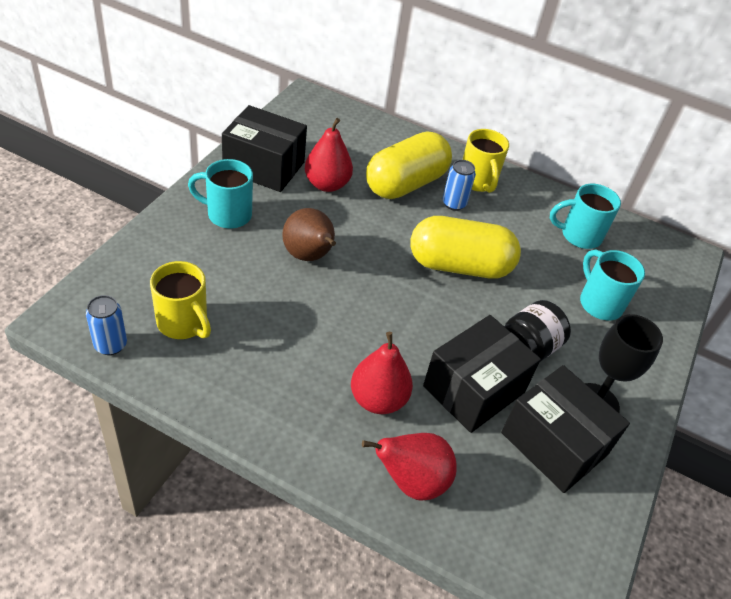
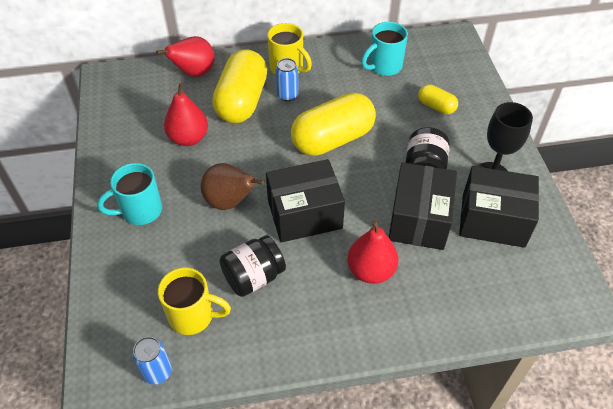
camera: 30 degrees left, 5 degrees up
(264, 166) = (129, 154): black box -> black box (304, 214)
(265, 329) = (253, 277): none -> black jar
(411, 481) = (440, 308): red pear -> red pear (194, 73)
(599, 303) = (436, 106): turquoise mug -> yellow capsule

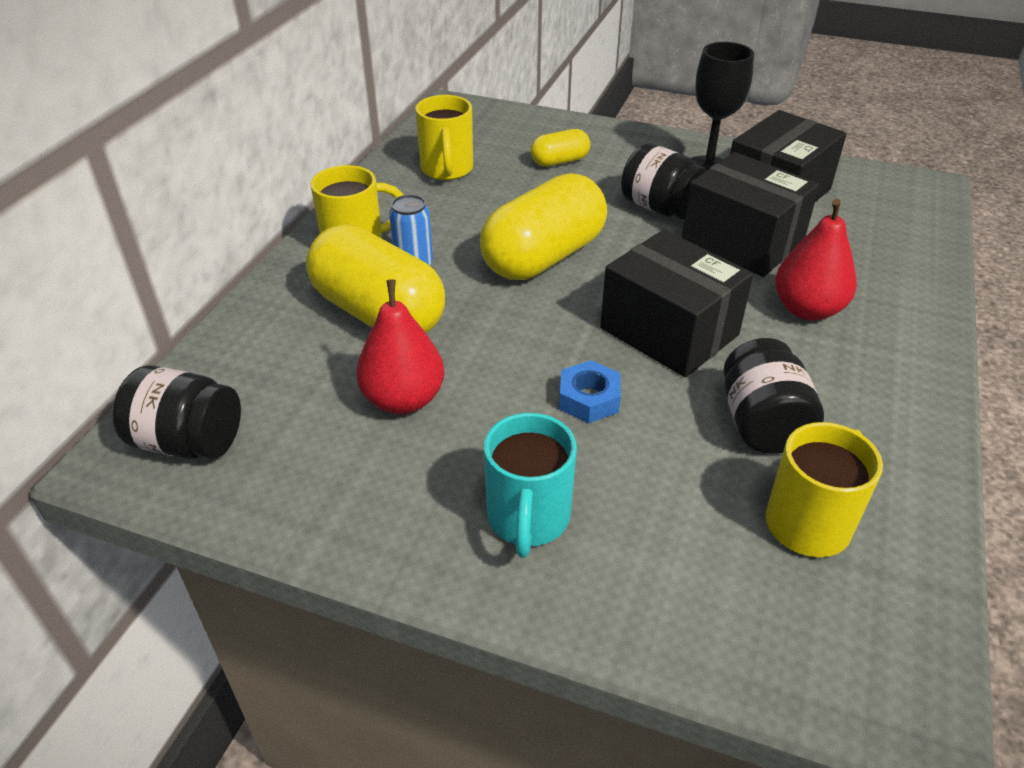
camera: 60 degrees left, 10 degrees down
(126, 88) = (188, 442): none -> black jar
(157, 372) = (913, 610): blue can -> none
(194, 73) = (251, 342): red pear -> none
(230, 202) = (589, 399): brown pear -> blue nut
(304, 214) = (669, 331): black box -> black box turned 60 degrees counterclockwise
(332, 139) = (543, 257): yellow capsule -> yellow capsule turned 45 degrees clockwise
(384, 66) = (447, 170): turquoise mug -> yellow mug

